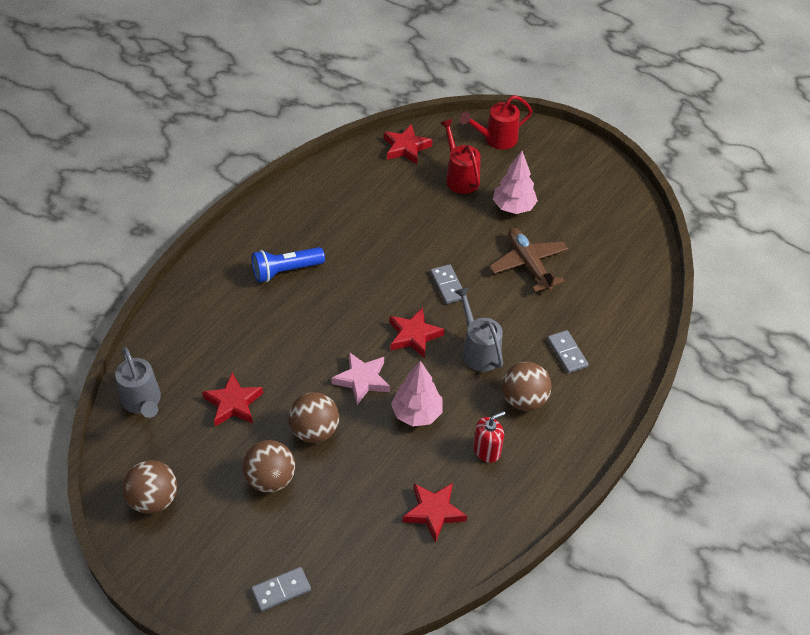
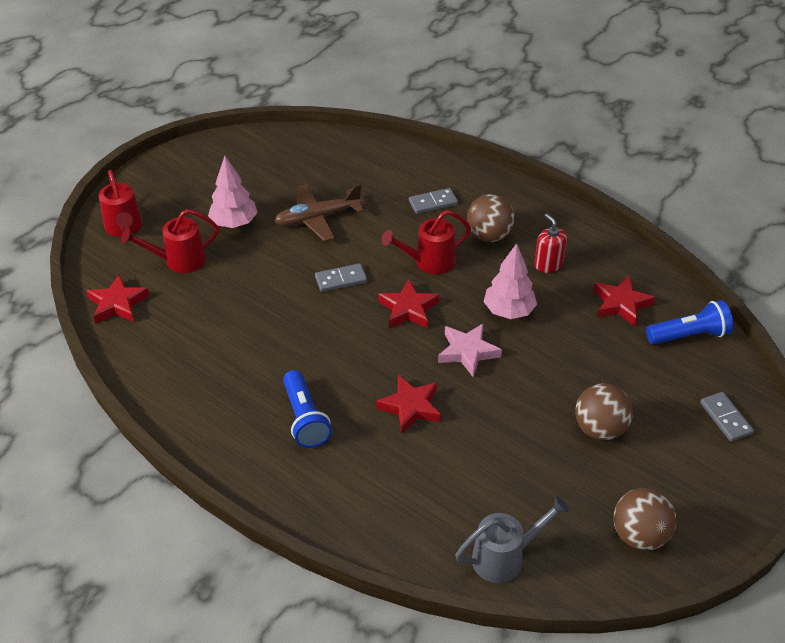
camera: 85 degrees left, 5 degrees down
(233, 403) = (503, 465): red star -> red star (410, 407)
(314, 431) = (535, 392): brown ball -> none
(392, 572) = (689, 335): none -> blue flashlight
(478, 350) = (429, 262): grey watering can -> red watering can

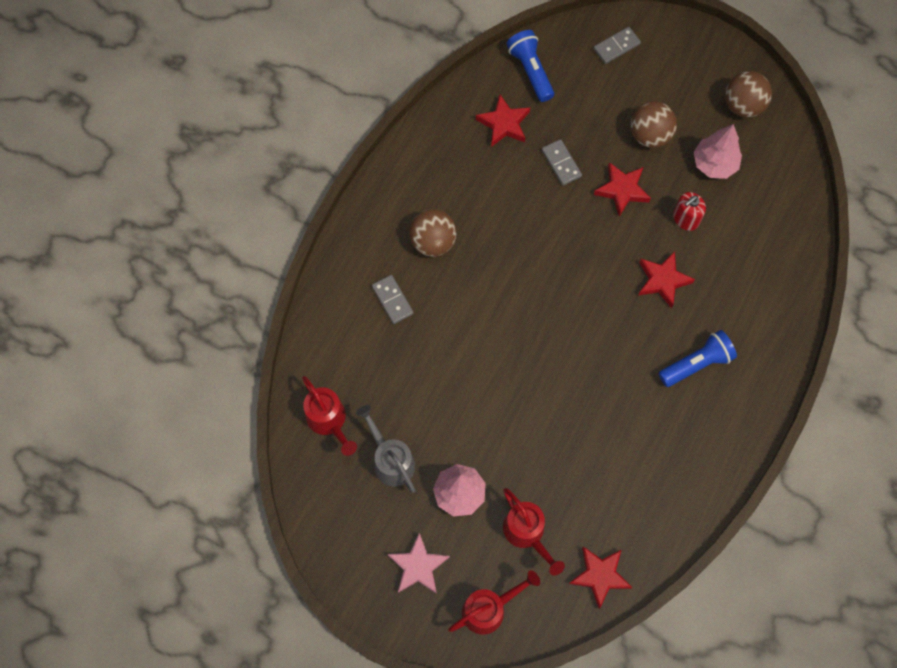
camera: 100 degrees left, 25 degrees up
(317, 218) = (437, 410): brown plane -> none
(341, 279) = (521, 368): grey domino -> grey domino (561, 163)
(408, 309) = (548, 300): red star -> red star (622, 190)
(429, 262) = (481, 291): red watering can -> red watering can (329, 421)
(467, 352) = (590, 243): pink star -> pink star (418, 566)
(505, 557) = (787, 193): grey watering can -> grey watering can (391, 460)
(508, 311) = (532, 214): pink tree -> pink tree (714, 164)
(548, 264) = (463, 186): red soap dispenser -> red soap dispenser (685, 219)

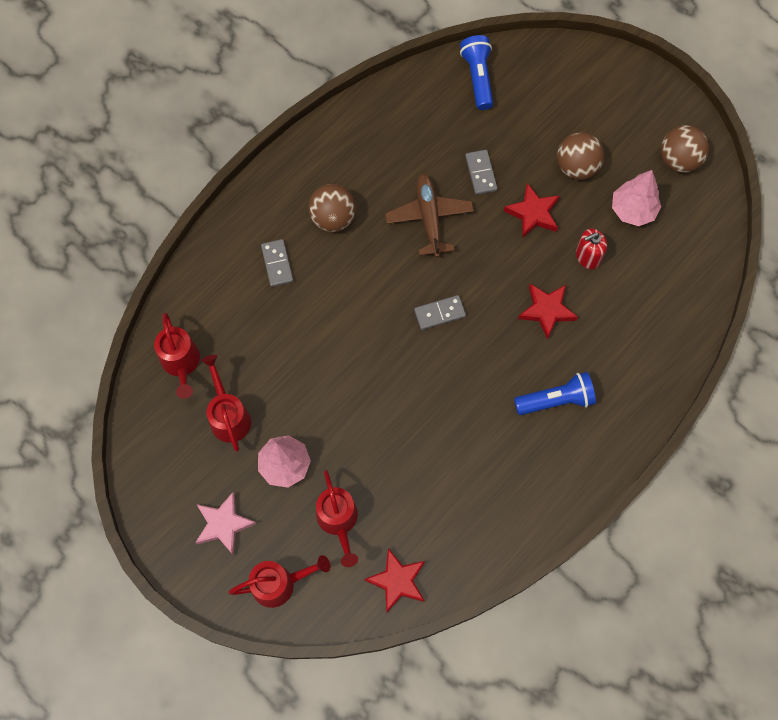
camera: 15 degrees right, 0 degrees up
(391, 460) = (229, 415): grey watering can -> red watering can
(504, 124) = (436, 122): red star -> none
(525, 218) = (429, 217): none -> brown plane
(616, 46) = (569, 74): grey domino -> grey domino (439, 313)

